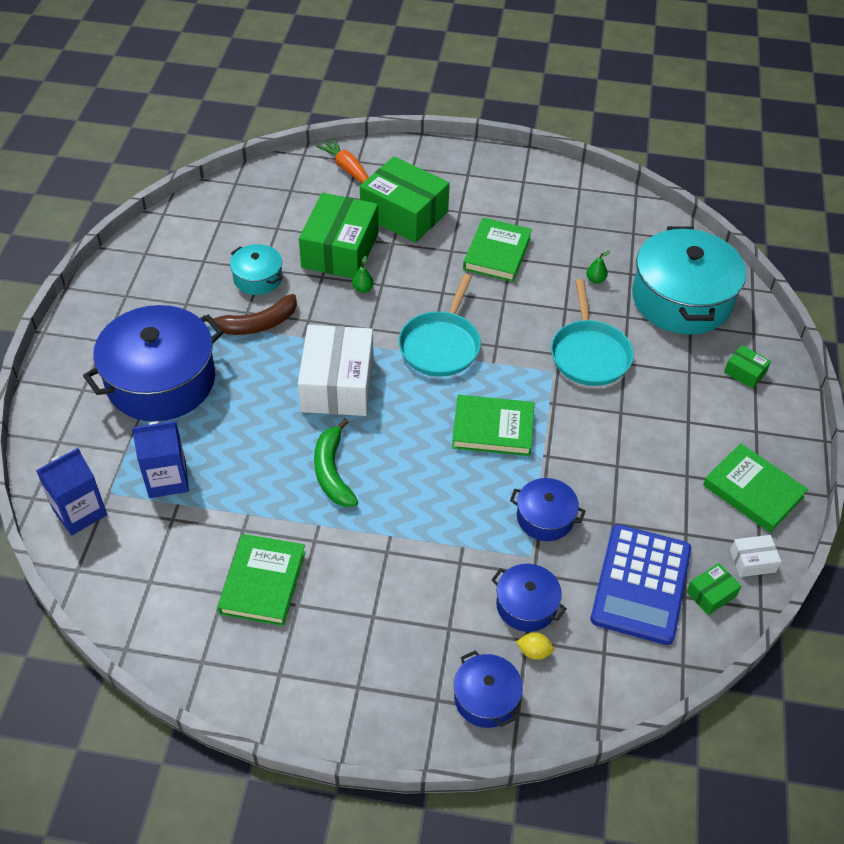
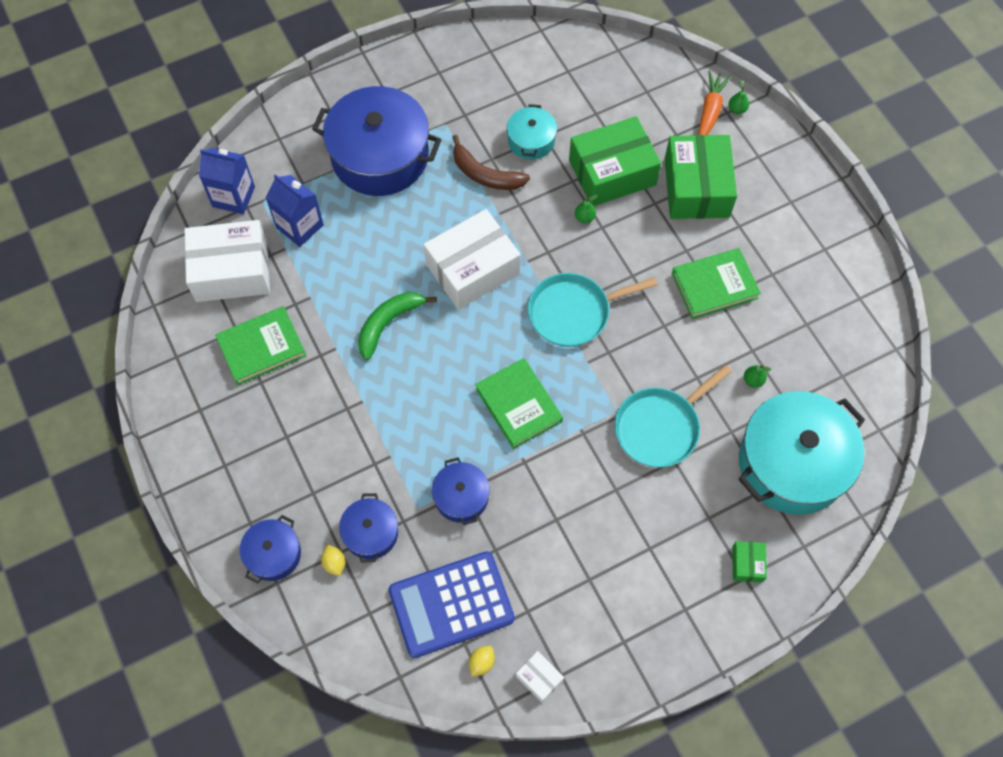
camera: 55 degrees right, 15 degrees up
(157, 560) = (232, 271): none -> white box
(361, 155) = (737, 109): none -> green pear
(711, 594) = (481, 663): green box -> yellow lemon
(753, 491) = (614, 641): green book -> none

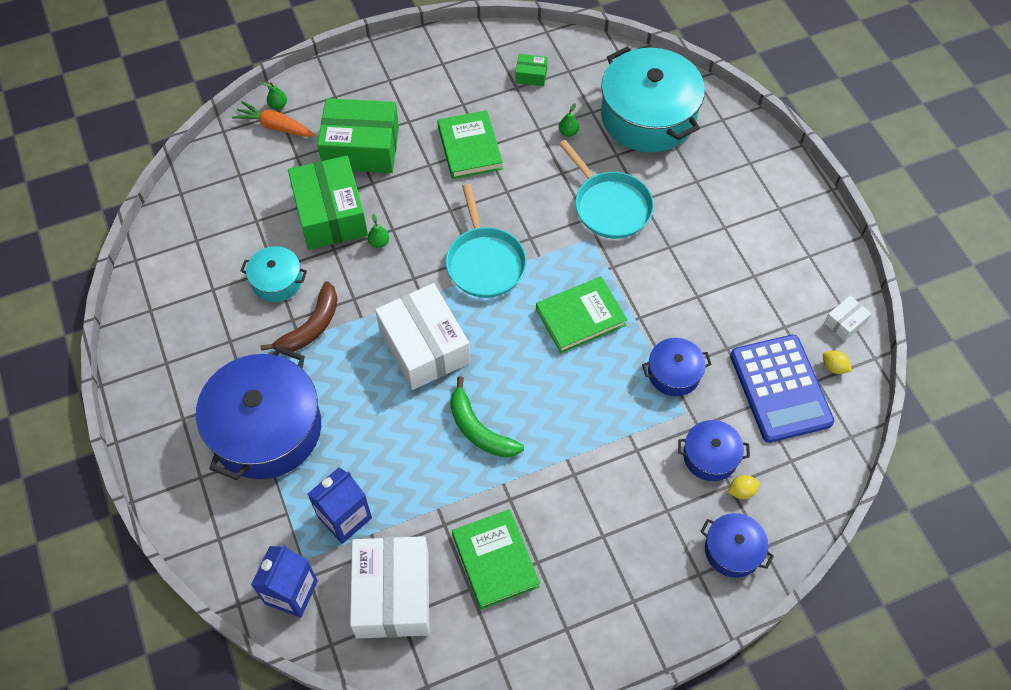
camera: 85 degrees left, 5 degrees down
(747, 564) = (738, 159): green box -> green box (531, 75)

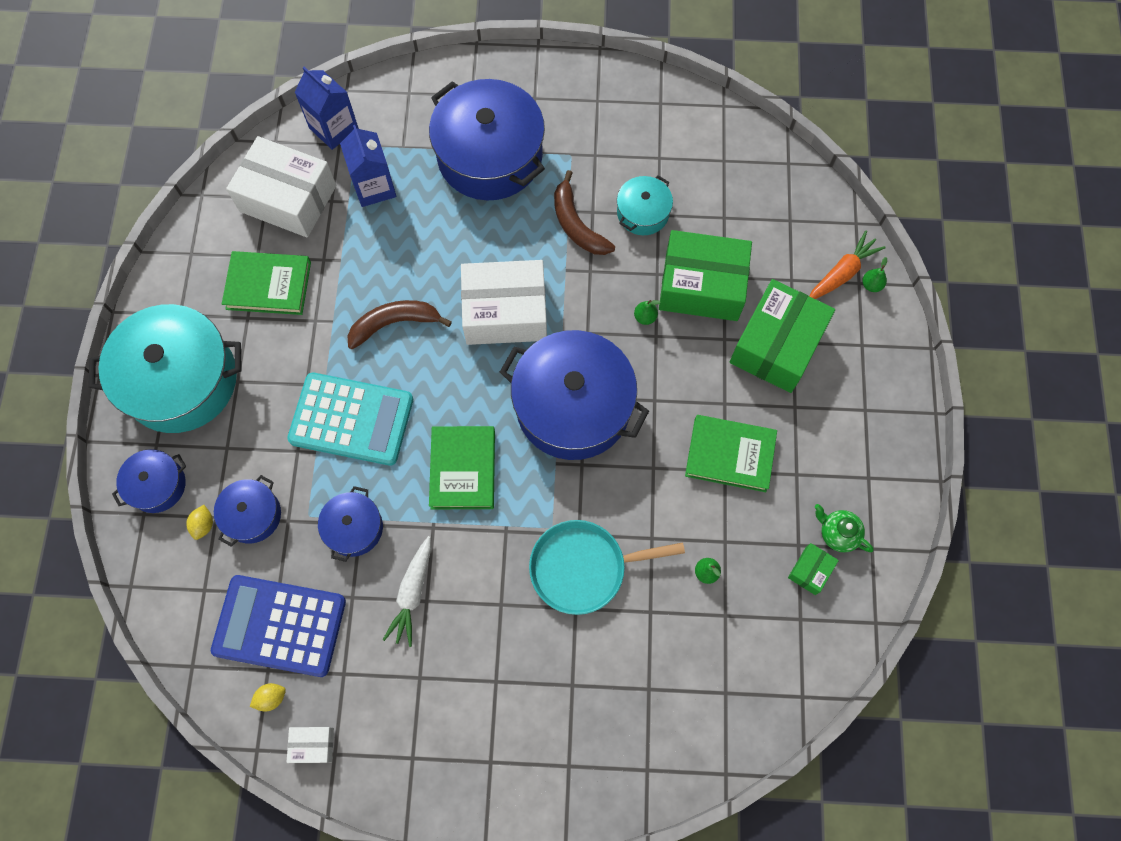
camera: 115 degrees right, 10 degrees up
(479, 430) = (394, 324): green banana -> brown banana
(485, 262) = (573, 406): turquoise pan -> blue pot
(494, 68) = (837, 533): none -> green teapot
(585, 421) = (351, 419): none -> turquoise calculator
(648, 116) = (691, 679): turquoise pot -> turquoise pot (181, 380)
(697, 308) = (412, 593): none -> white carrot
(845, 322) = (313, 745): white box -> white box turned 75 degrees counterclockwise

